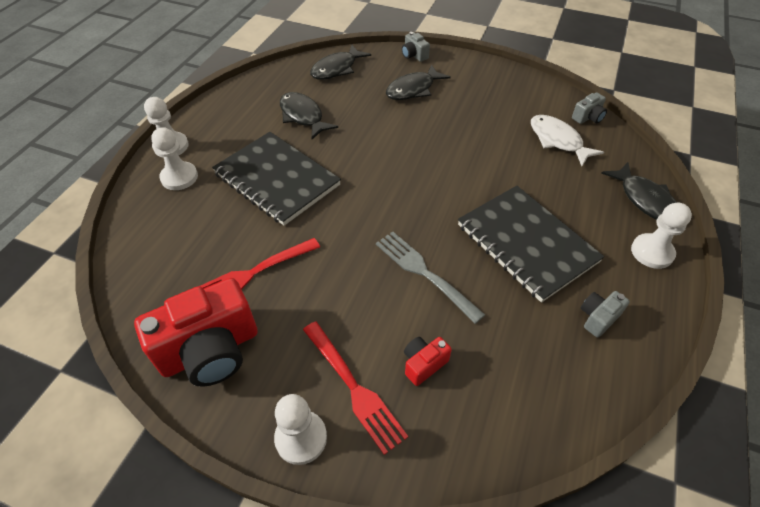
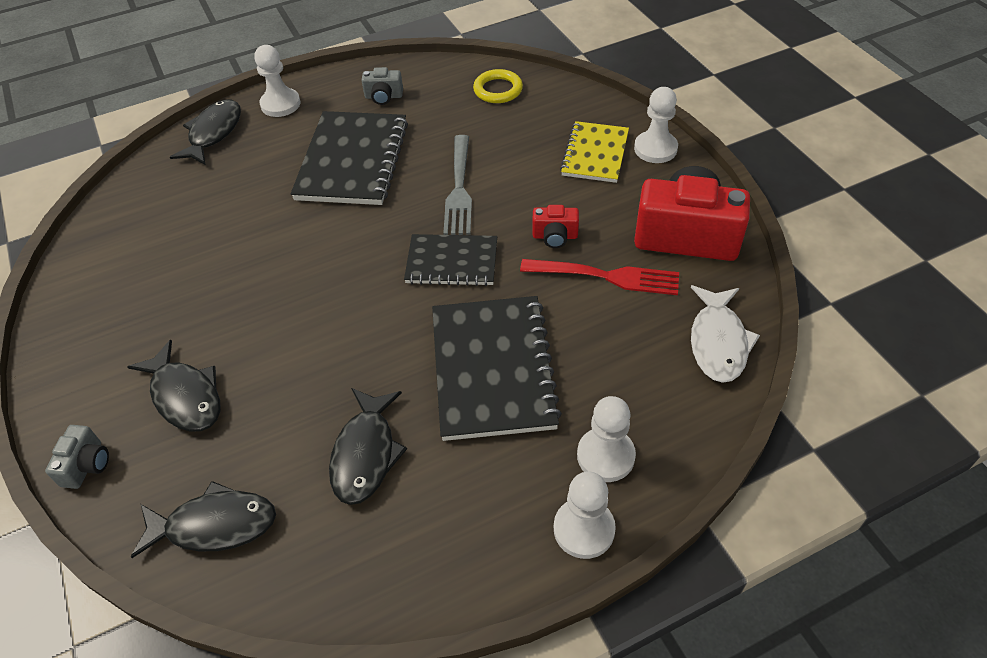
camera: 135 degrees left, 0 degrees up
(353, 387) = (595, 154): red fork -> yellow notebook
(365, 219) = (452, 262): none -> black notebook
(413, 89) = (185, 396): black fish -> black fish turned 45 degrees clockwise
(423, 364) = (532, 139): red camera -> red camera (555, 236)
(521, 406) = (498, 90): none -> yellow ring
(557, 140) = (173, 220): white fish -> white fish (718, 342)
(588, 117) = (102, 223): grey camera -> none

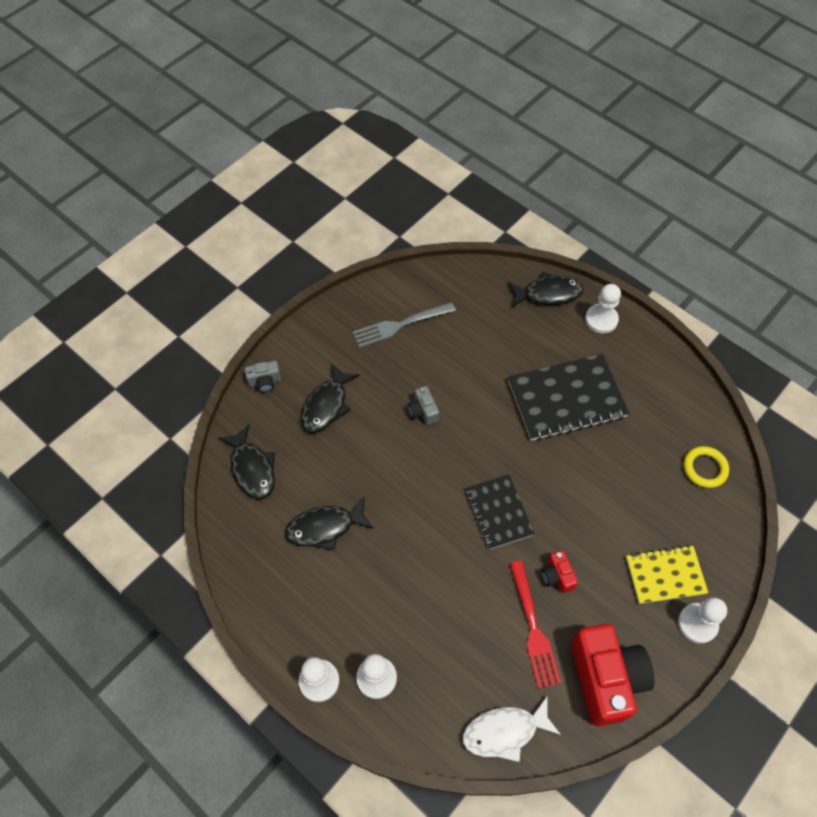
camera: 65 degrees right, 10 degrees up
(383, 97) = (648, 386): grey camera -> grey camera (423, 411)
(459, 188) = (574, 486): grey fork -> grey fork (401, 324)
(493, 369) = (417, 578): black notebook -> none

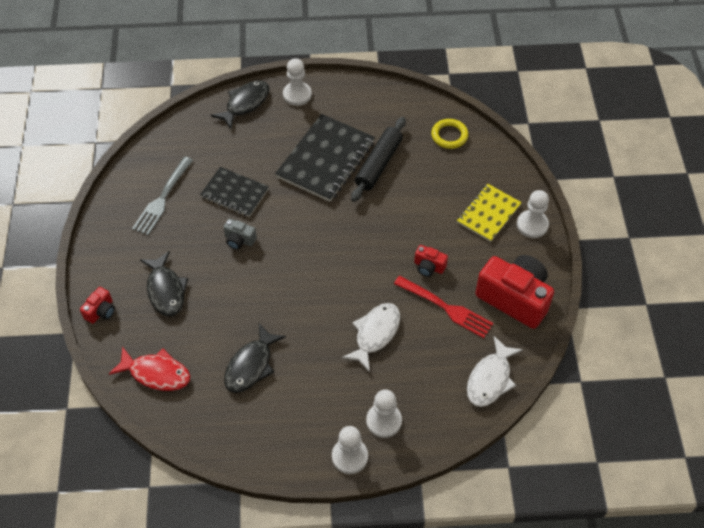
camera: 45 degrees left, 5 degrees down
(252, 468) = (156, 373): black fish -> red fish
(265, 381) = (101, 311): grey camera -> red camera
(448, 594) = (375, 334): none -> white fish
(498, 512) = (355, 260): black notebook -> black notebook (234, 193)
(609, 441) = (378, 164): none -> black rolling pin

